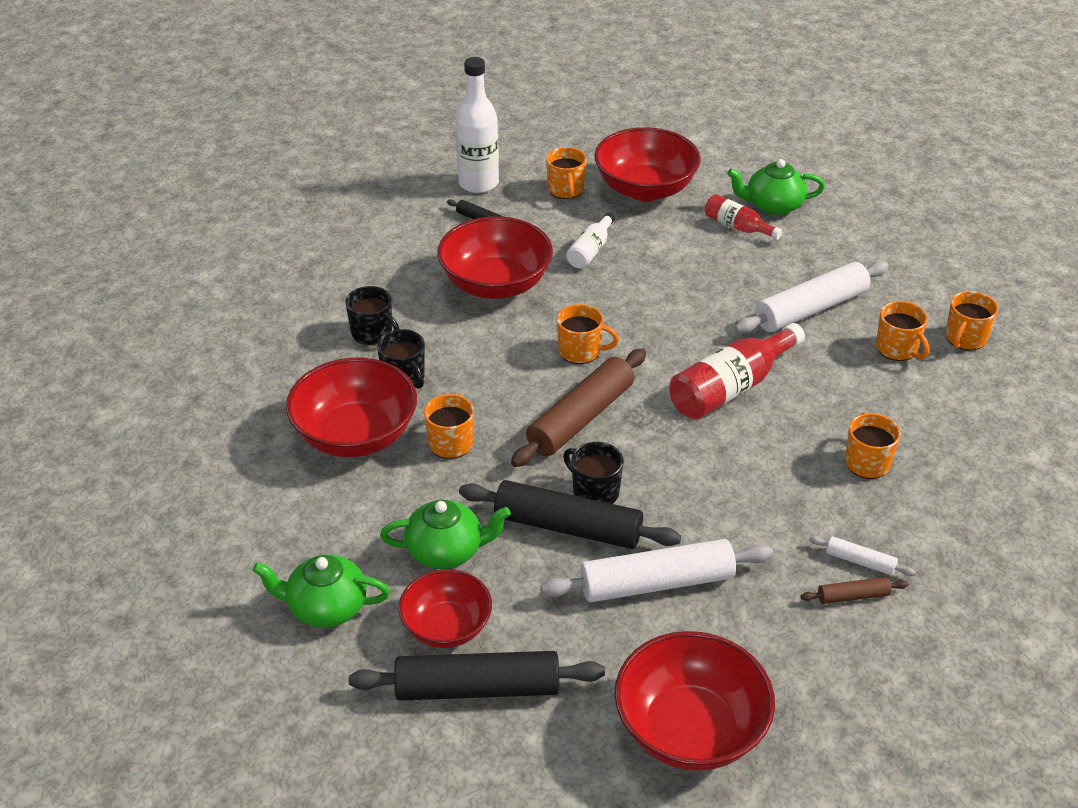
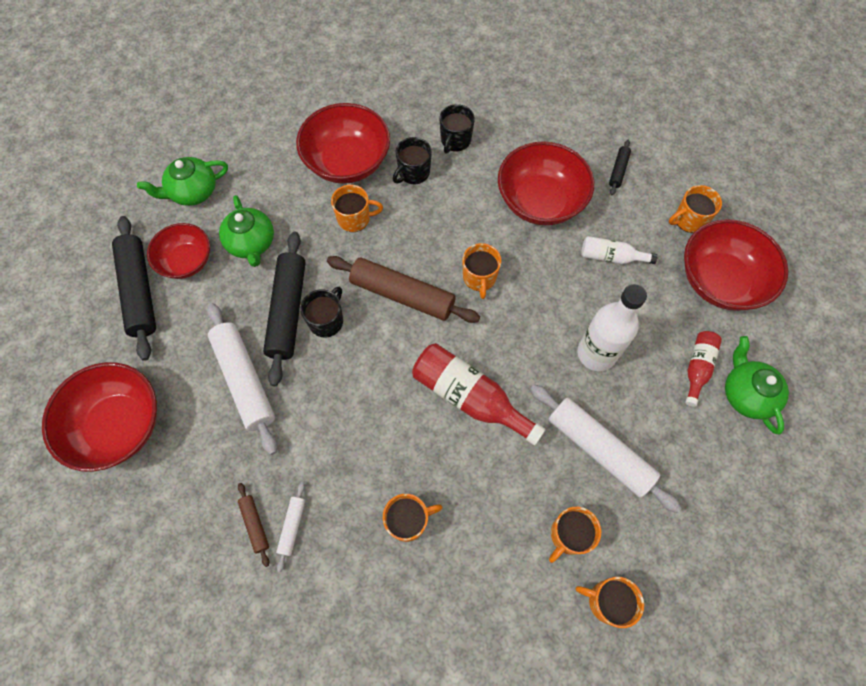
camera: 75 degrees right, 25 degrees up
(326, 607) = (193, 192): green teapot -> green teapot turned 105 degrees counterclockwise
(478, 183) = (667, 156): white bottle -> white bottle (596, 353)

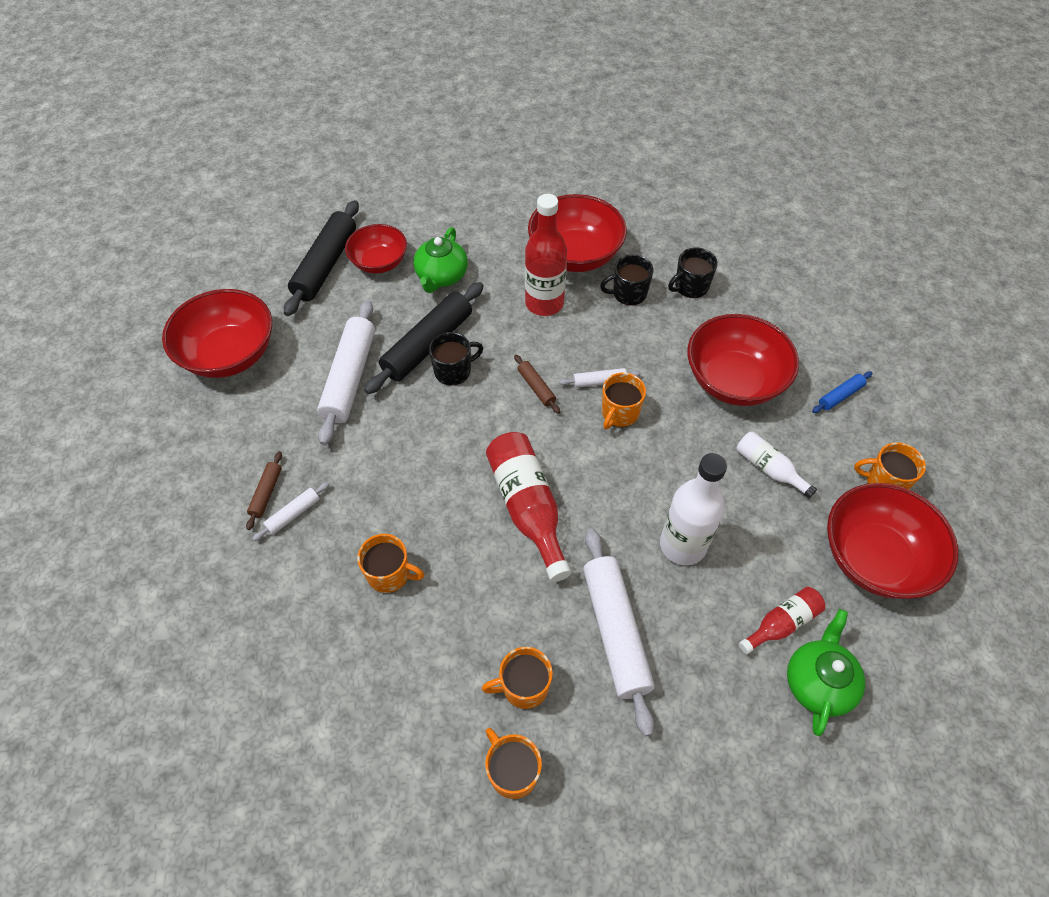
camera: 35 degrees right, 10 degrees down
(193, 192) = (427, 213): green teapot -> none
(354, 219) = (544, 303): orange mug -> red bottle
(402, 295) = (536, 387): brown rolling pin -> brown rolling pin, size x0.46
(446, 261) = (599, 382): none -> white rolling pin
(618, 170) = (840, 396): black rolling pin -> blue rolling pin

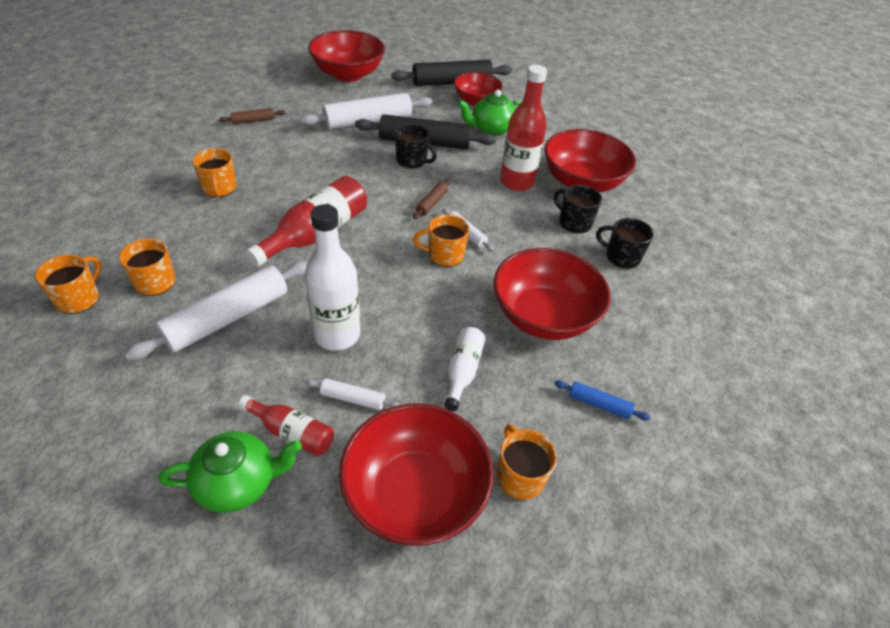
camera: 55 degrees right, 10 degrees down
(293, 514) = (243, 135): white rolling pin -> white rolling pin (353, 399)

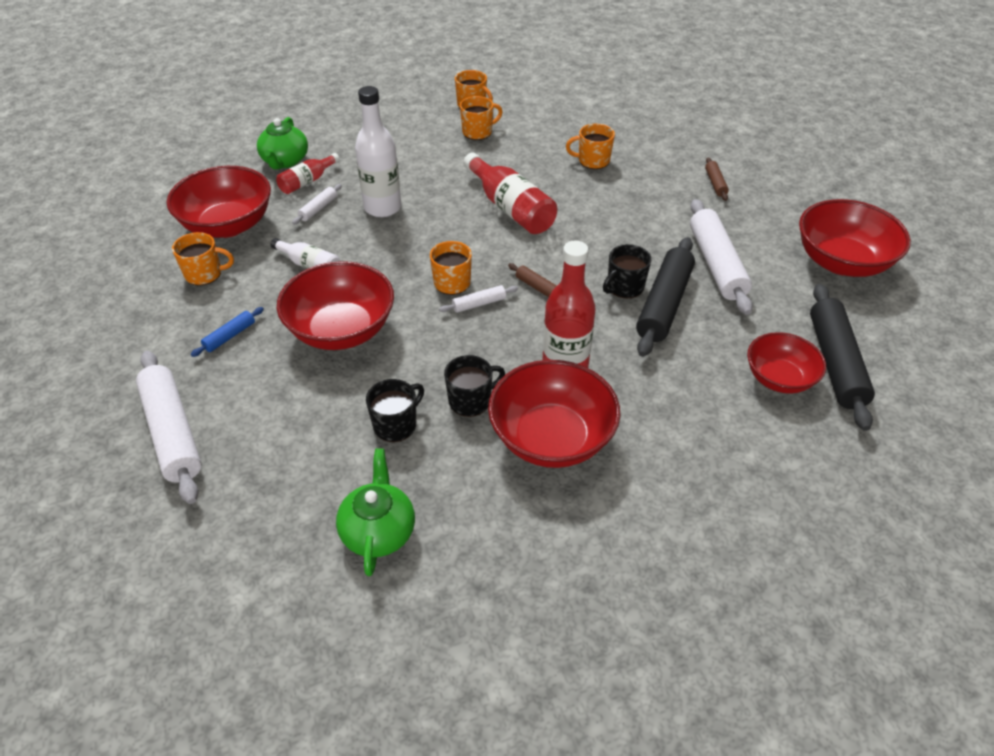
camera: 110 degrees right, 0 degrees up
(227, 318) = (425, 161): white rolling pin -> white rolling pin (172, 432)
(491, 129) = (697, 376): green teapot -> green teapot (378, 531)

